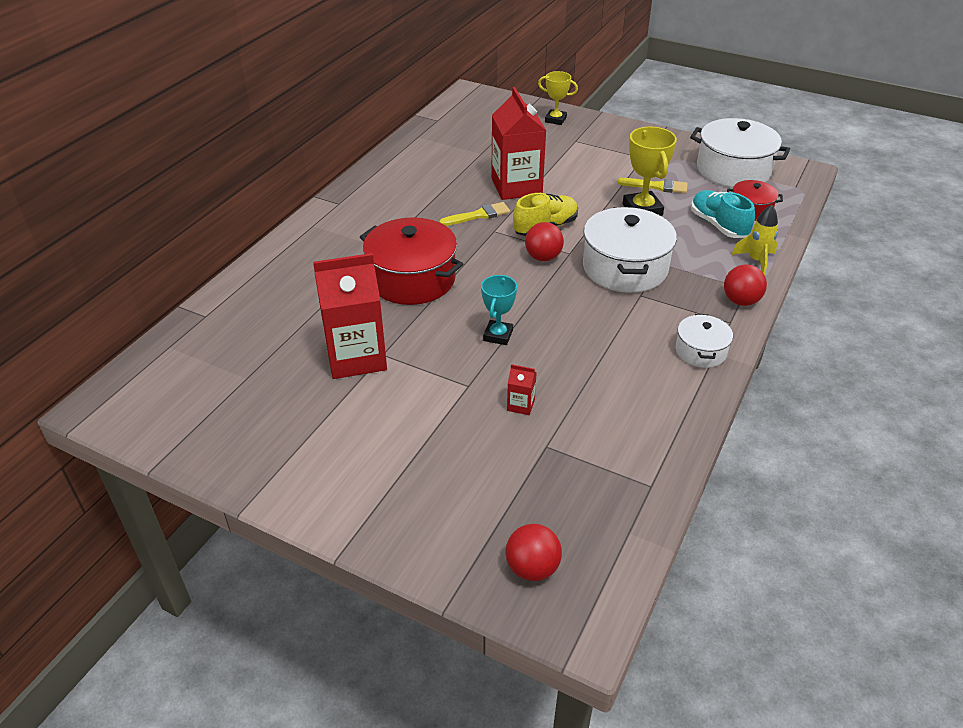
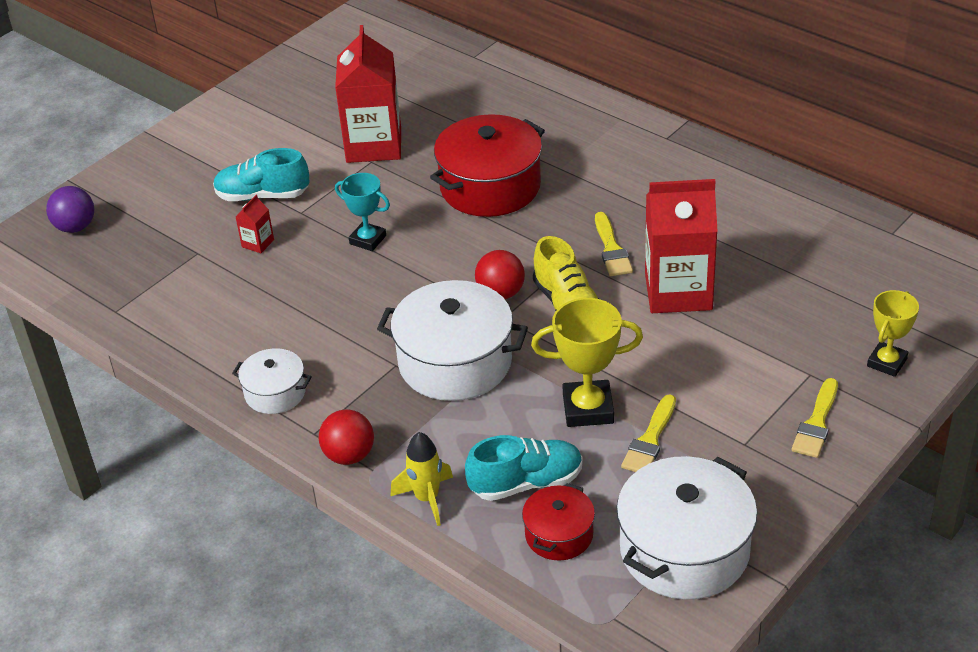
camera: 105 degrees right, 0 degrees up
(447, 419) = (262, 195): none -> turquoise shoe
(532, 568) = (75, 227): red ball -> purple ball
(614, 137) = (816, 423): none -> yellow brush

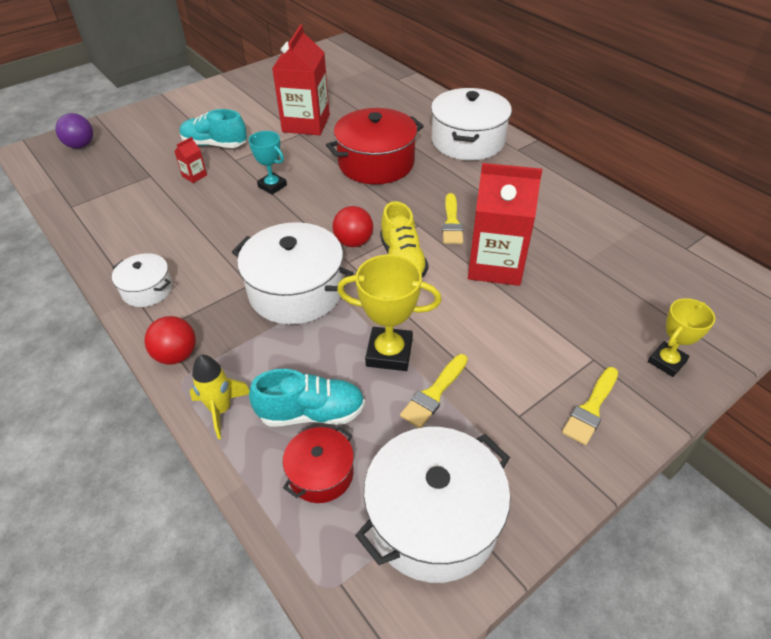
camera: 10 degrees right, 5 degrees up
(599, 136) = (468, 141): none -> white pot

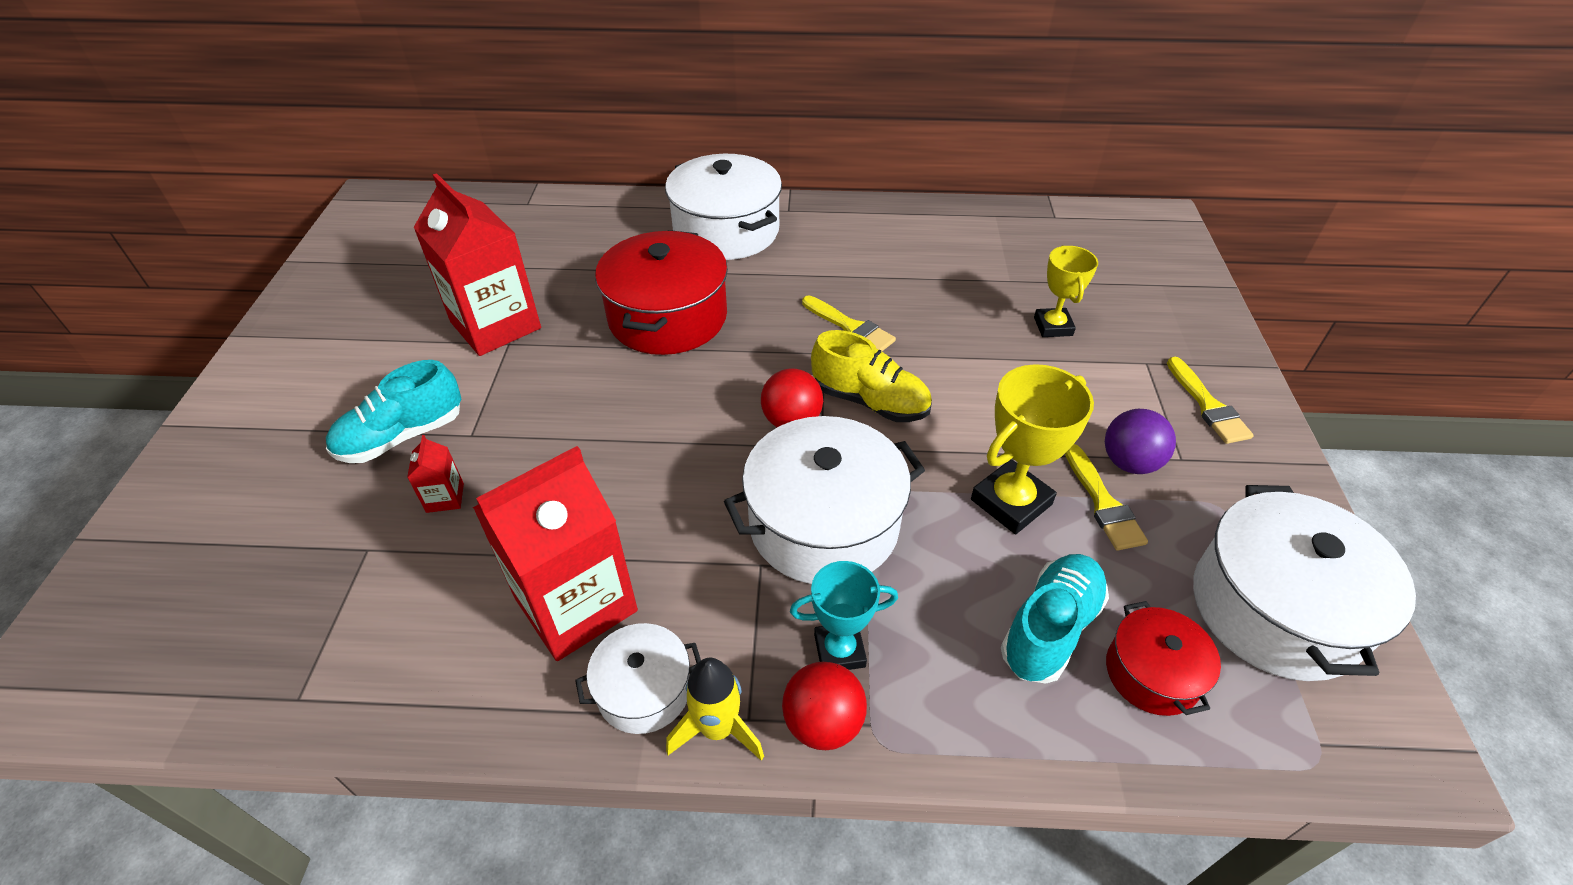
camera: 50 degrees left, 0 degrees up
(80, 145) = (136, 602): purple ball -> purple ball (1129, 462)
(221, 410) = (971, 723): yellow rocket -> yellow rocket (717, 729)
(272, 186) = (585, 430): turquoise trophy -> turquoise trophy (839, 650)
(495, 265) = (953, 340): red carton -> red carton (576, 604)
(666, 361) = (1186, 323): yellow trophy -> yellow trophy (1053, 326)

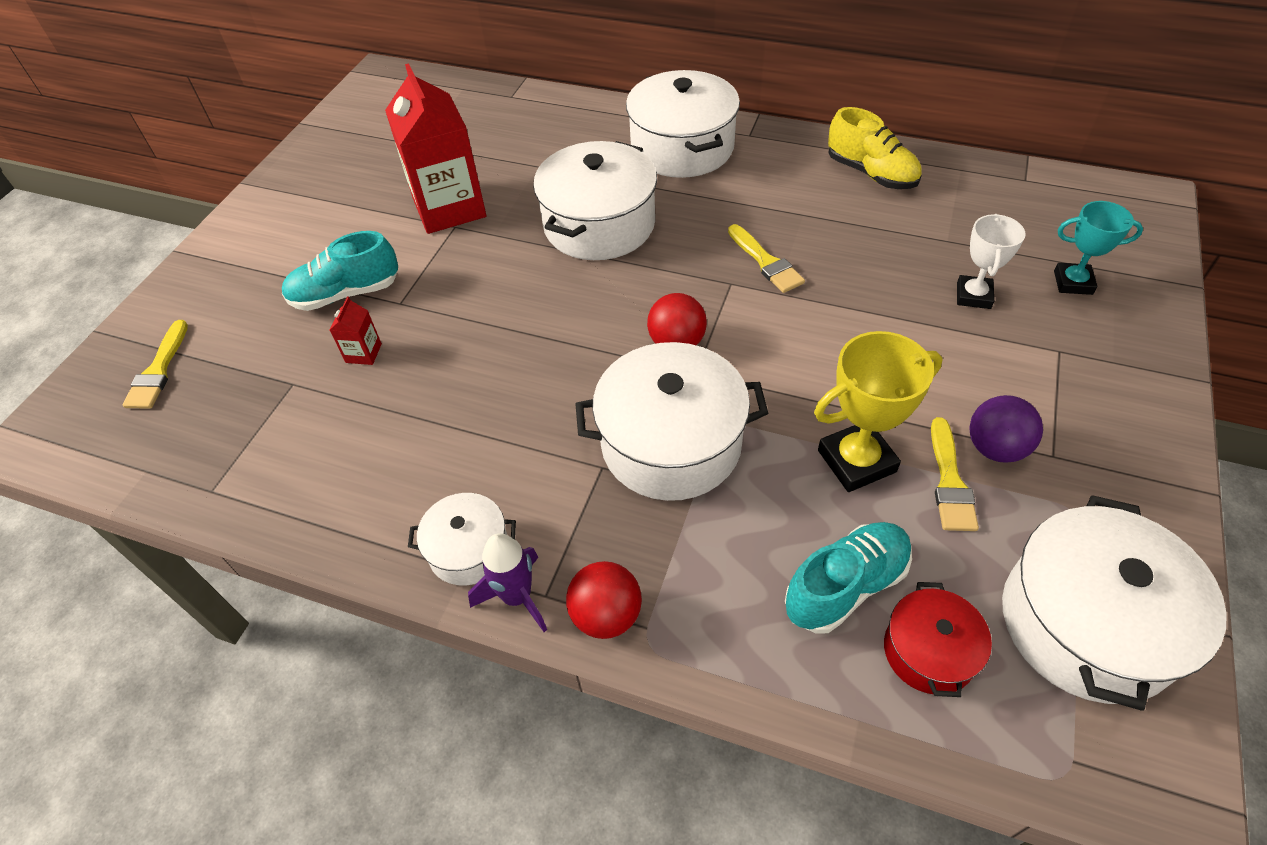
camera: 20 degrees right, 5 degrees up
(576, 604) = (438, 466): red carton -> none
(667, 317) = (599, 224): red pot -> white pot
(717, 729) = (517, 597): yellow rocket -> purple rocket
(839, 650) = (643, 558): turquoise trophy -> turquoise trophy (1073, 282)
(870, 401) = (757, 338): yellow shoe -> yellow shoe (871, 173)
(1053, 326) = (973, 296): yellow trophy -> white trophy
(1208, 405) = (1108, 407): yellow brush -> yellow brush (158, 370)

